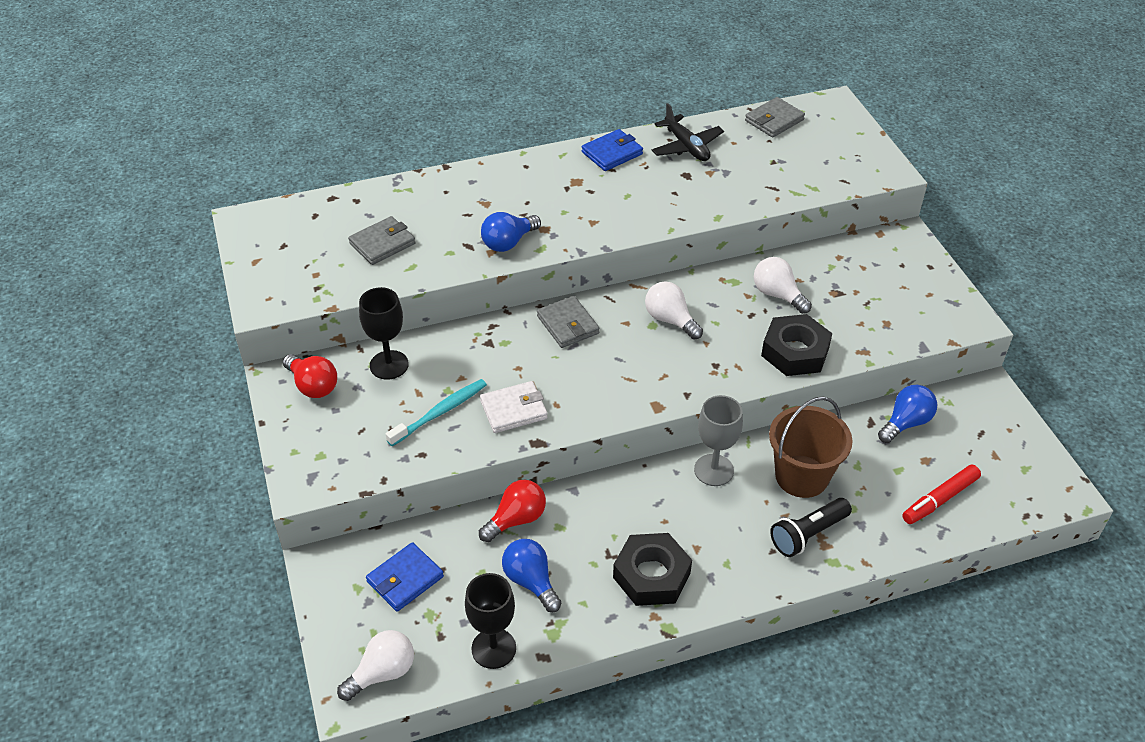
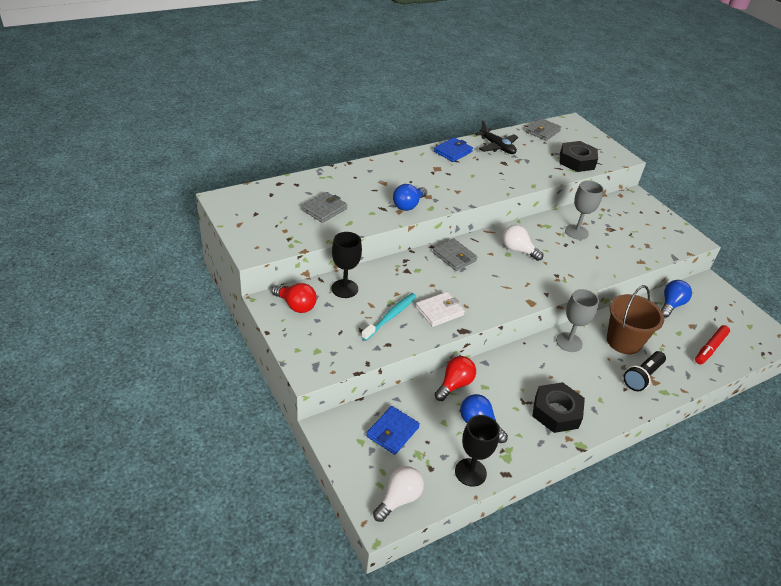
camera: 15 degrees left, 5 degrees down
(777, 295) = (576, 232): white light bulb -> grey goblet
(795, 352) = (601, 264): black nut -> black nut (577, 161)

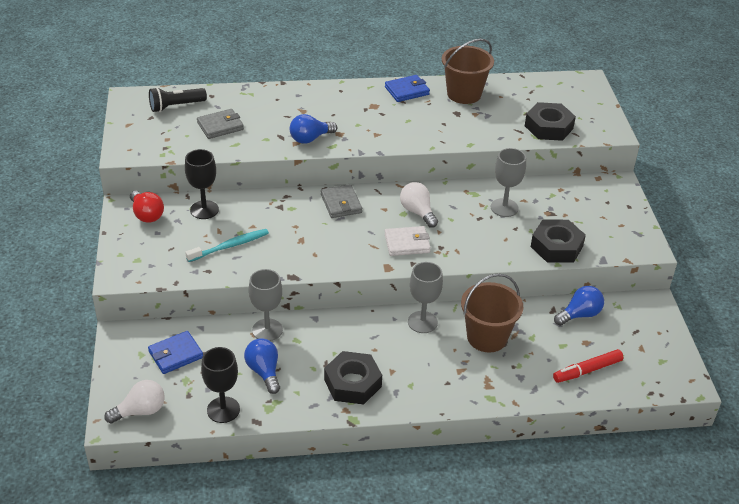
camera: 25 degrees right, 0 degrees up
(439, 311) = (283, 253): white wallet -> white wallet (407, 243)
(454, 384) = (267, 330): red light bulb -> grey goblet
(497, 147) = (464, 94): black plane -> brown bucket
(542, 131) = (537, 85): grey wallet -> none
(636, 254) = (556, 246): none -> black nut
(642, 376) = (478, 376): black flashlight -> black flashlight (176, 106)

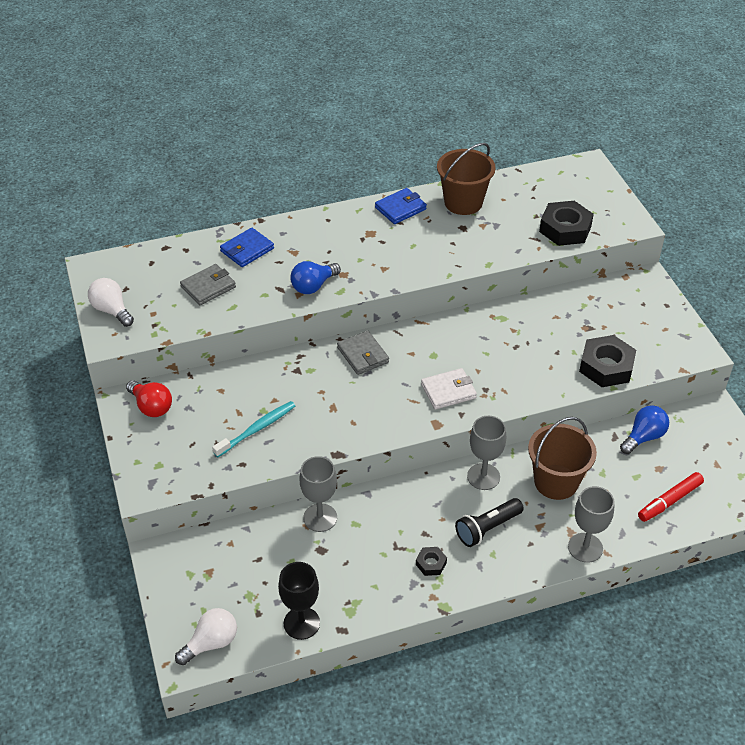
camera: 10 degrees left, 5 degrees up
(175, 354) = (229, 567): blue wallet -> blue wallet (247, 250)
(176, 106) = (150, 270): black flashlight -> black flashlight (487, 528)
(204, 210) = (214, 389): black goblet -> none
(264, 371) = (332, 568): blue light bulb -> none
(352, 383) = (431, 563): black nut -> black nut, size x0.49
(417, 212) = (448, 351): white light bulb -> white light bulb (112, 310)
(504, 208) = (538, 329): grey goblet -> grey goblet (585, 547)

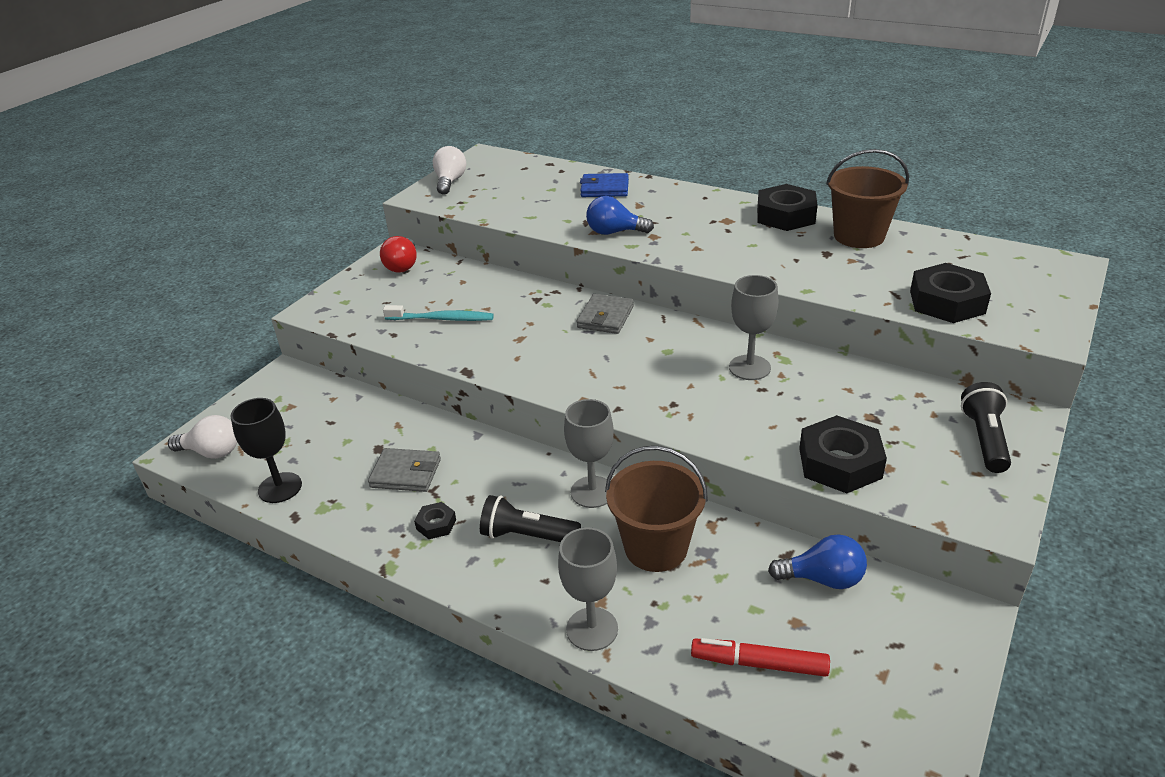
camera: 50 degrees right, 10 degrees down
(208, 287) = (536, 197): grey wallet -> grey wallet (406, 473)
(320, 517) = (415, 426): grey goblet -> grey goblet (749, 367)
(400, 208) = (785, 216): blue wallet -> black nut
(448, 391) = (635, 384): white wallet -> none
(647, 306) = (984, 439): none -> black flashlight

